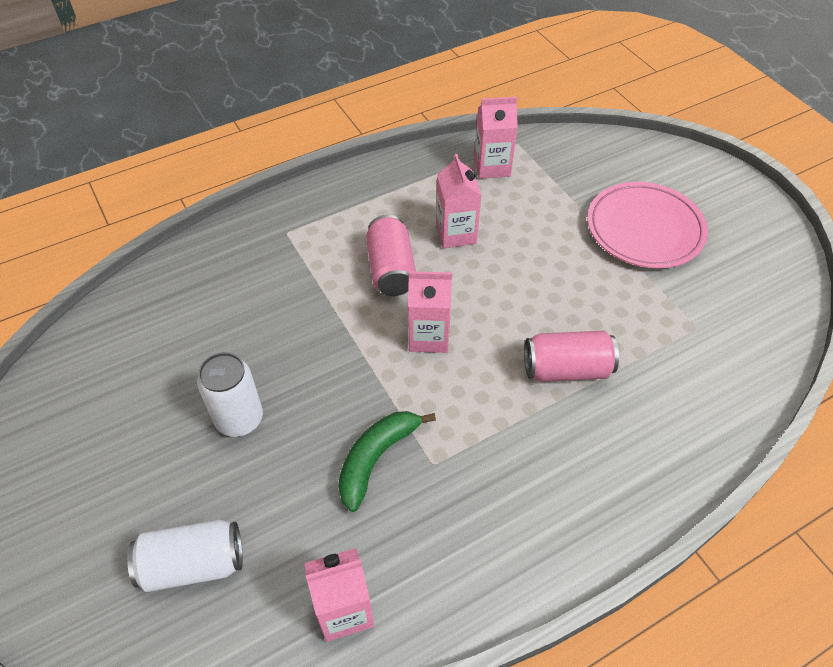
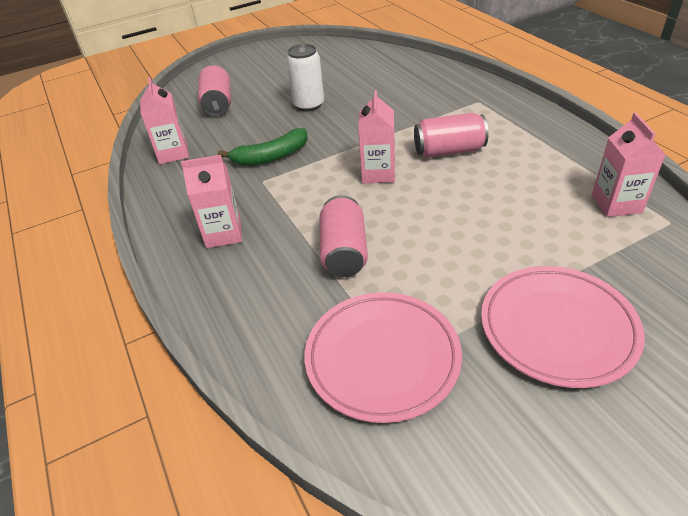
camera: 95 degrees right, 10 degrees down
(193, 564) = (218, 104): white can -> pink can
(376, 458) = (271, 157): green banana -> green banana turned 120 degrees clockwise
(456, 233) = (503, 183): pink carton -> pink carton (223, 234)
(697, 340) = (382, 358): none -> pink plate

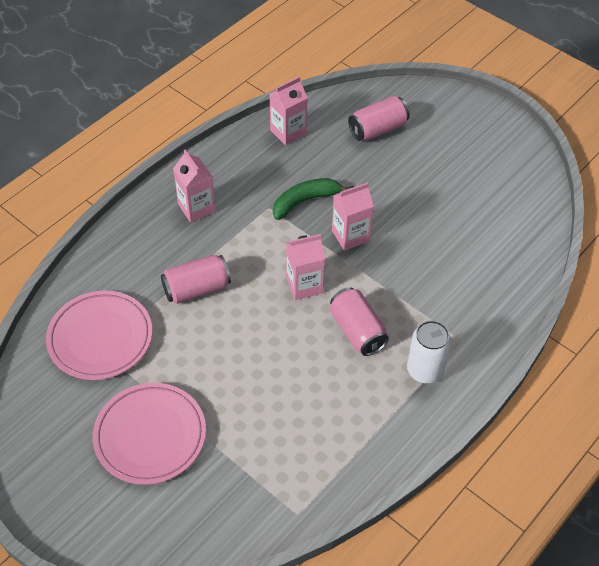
camera: 65 degrees right, 10 degrees up
(271, 157) = (305, 201): green banana -> green banana turned 105 degrees clockwise
(309, 105) = (402, 199): white can -> white can (425, 370)
(616, 204) = (312, 471): pink carton -> pink carton (350, 236)

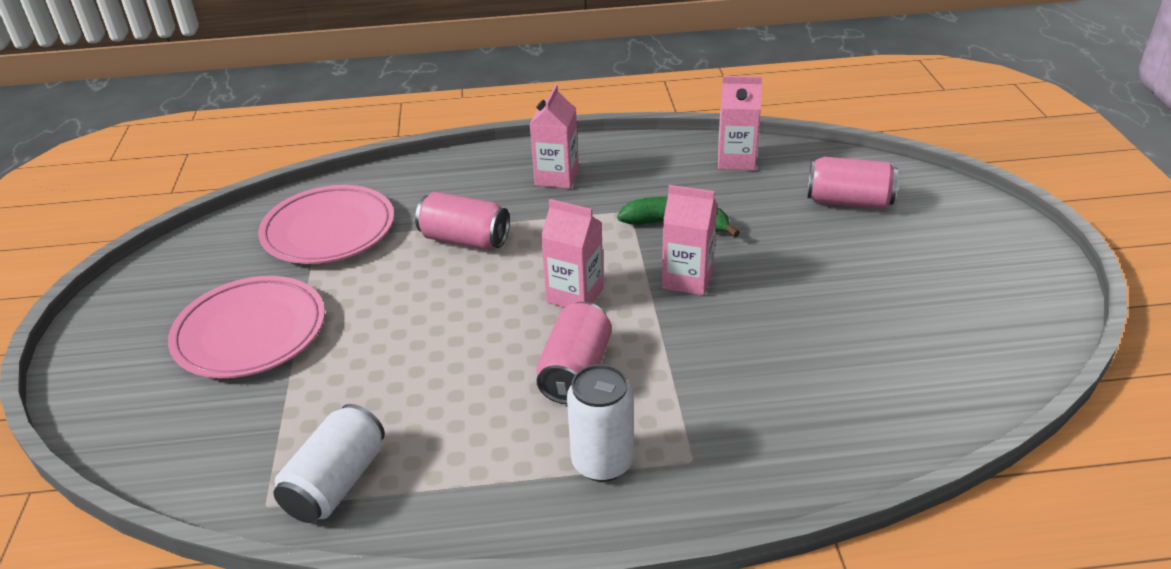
camera: 45 degrees right, 15 degrees down
(316, 476) = (336, 483): none -> white can

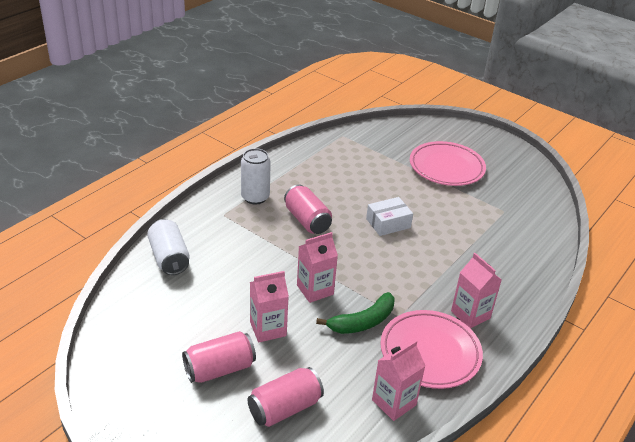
camera: 130 degrees right, 0 degrees up
(329, 231) = (508, 217): pink plate -> pink plate (430, 352)
(336, 483) = (332, 149): white can -> white can (169, 258)
(465, 240) = (445, 248): pink can -> pink can (219, 369)
(475, 304) = (388, 223): none -> white box
(575, 295) = (354, 251): pink carton -> pink carton (268, 329)

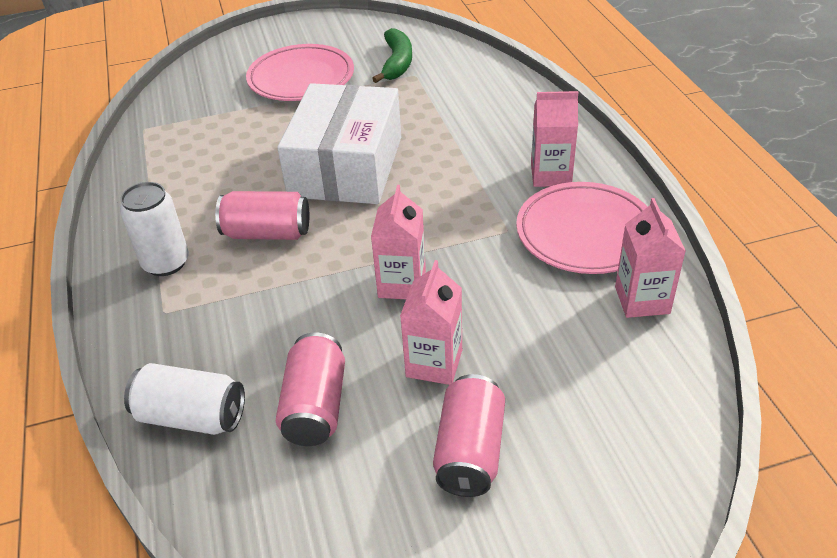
camera: 50 degrees left, 5 degrees up
(285, 408) = (588, 409): pink can -> pink can (315, 406)
(363, 322) = (494, 266): green banana -> green banana (397, 63)
(388, 223) = (346, 166): white box -> white box, size x2.15

